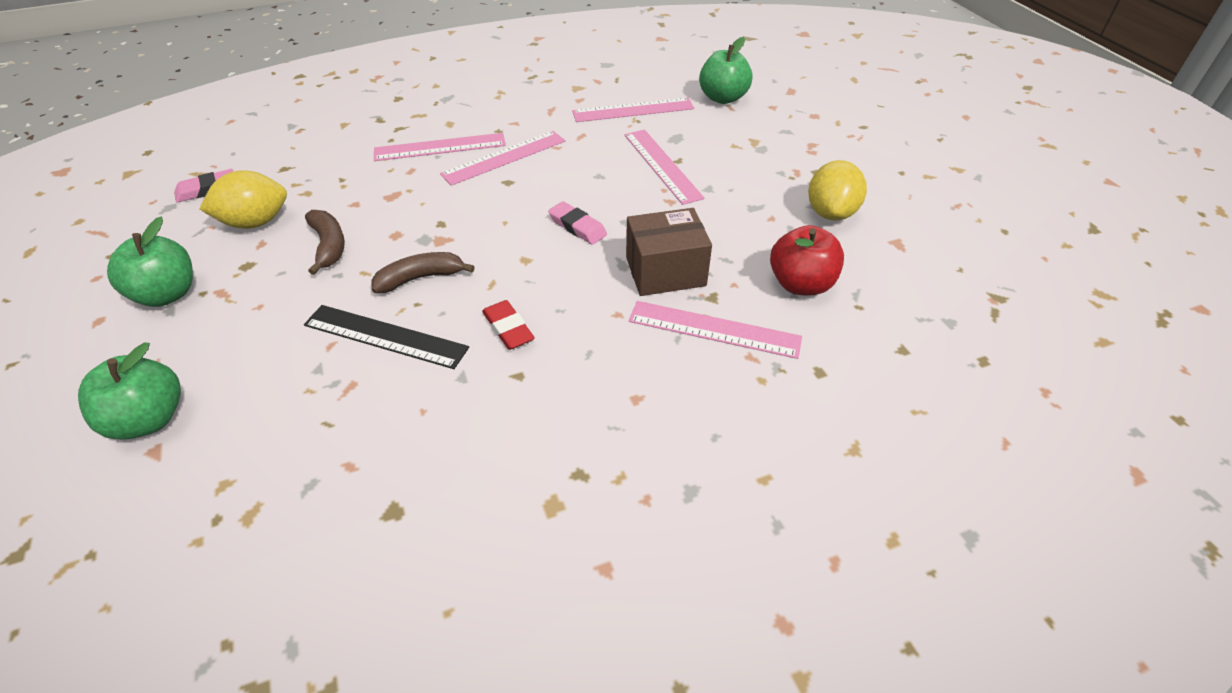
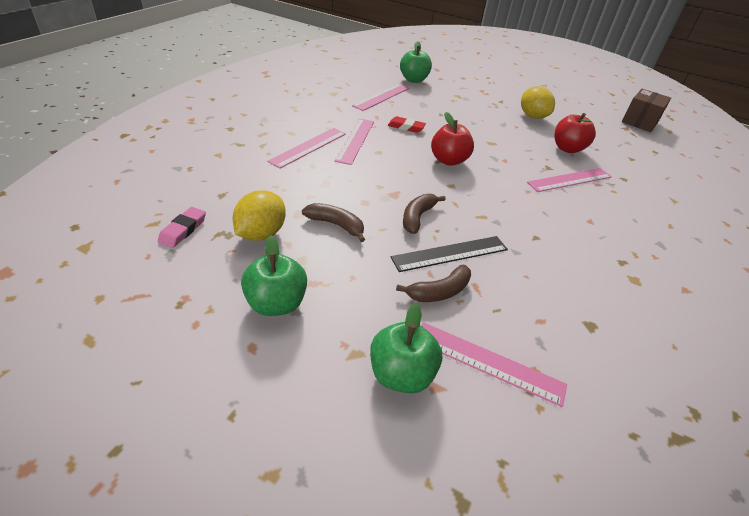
camera: 45 degrees left, 5 degrees down
(306, 368) = (439, 292): none -> brown banana
(508, 328) = (498, 219): red eraser -> red eraser (406, 127)
(577, 227) = (448, 160): pink eraser -> red apple
(662, 165) = (438, 119): pink ruler -> pink ruler (487, 362)
(665, 271) = (516, 164): brown box -> brown box (639, 122)

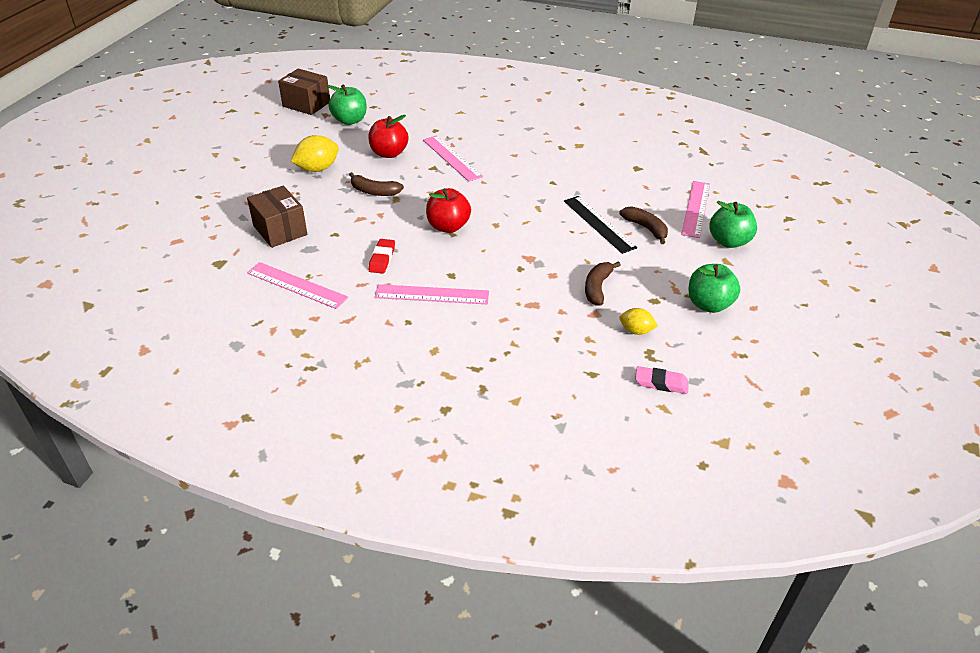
camera: 95 degrees left, 0 degrees up
(261, 233) = (636, 331): yellow lemon -> yellow lemon, size x0.60
(308, 147) = (464, 329): pink ruler -> none
(413, 80) = (226, 260): green apple -> green apple (350, 120)
(417, 217) = (559, 242): brown banana -> brown banana (374, 191)
(446, 97) = (280, 230): none -> brown box

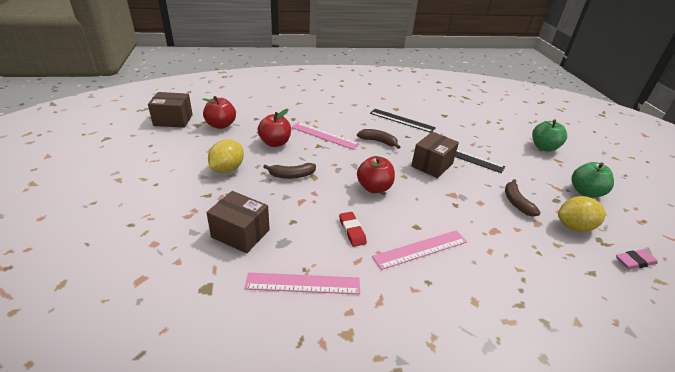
camera: 30 degrees left, 5 degrees down
(350, 120) = (221, 125): green apple -> red apple
(543, 222) = (432, 165): none -> brown box
(568, 161) = (402, 120): none -> black ruler
(636, 331) = (574, 227): yellow lemon -> yellow lemon, size x1.68
(646, 228) = (493, 152): brown banana -> brown banana (378, 141)
(696, 208) = (503, 132): pink ruler -> none

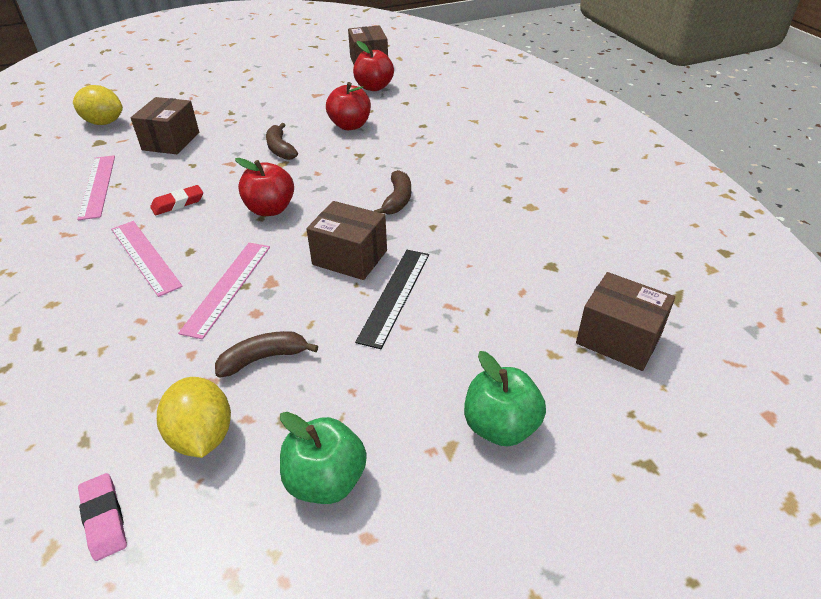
camera: 80 degrees right, 5 degrees up
(227, 169) = (280, 111): yellow lemon -> yellow lemon (104, 123)
(324, 135) = (389, 154): pink ruler -> pink ruler (227, 287)
(402, 120) = (487, 216): black ruler -> none
(491, 114) = (618, 339): none -> brown box

